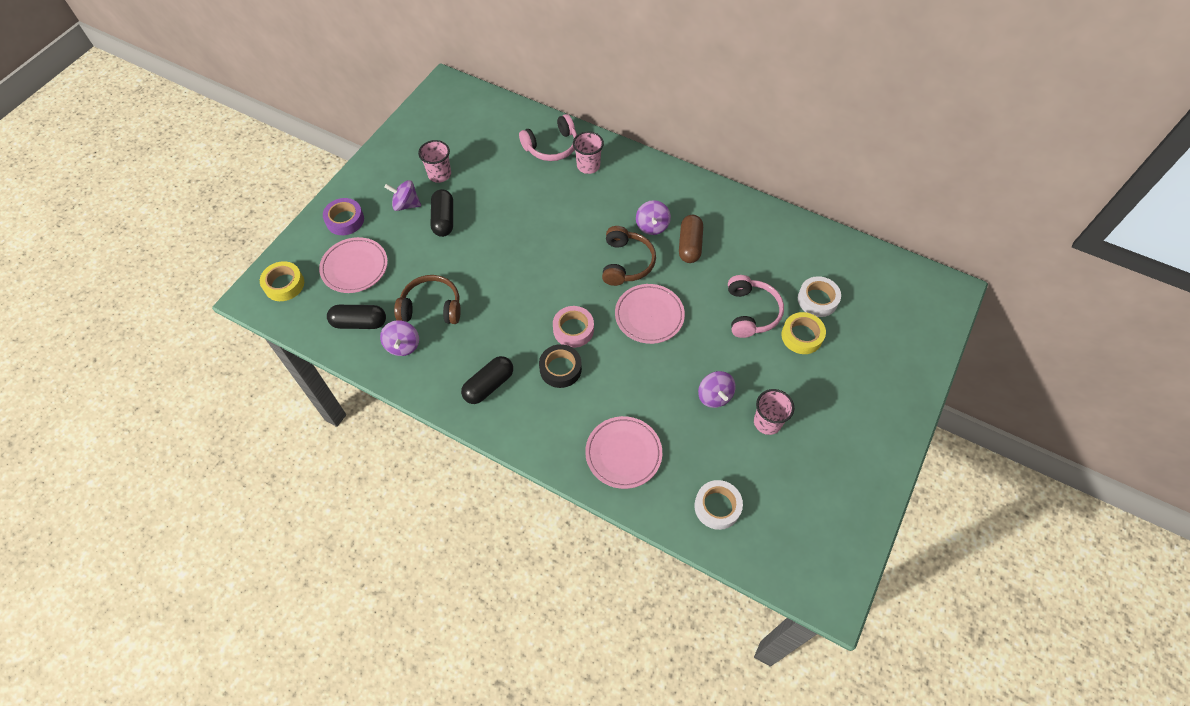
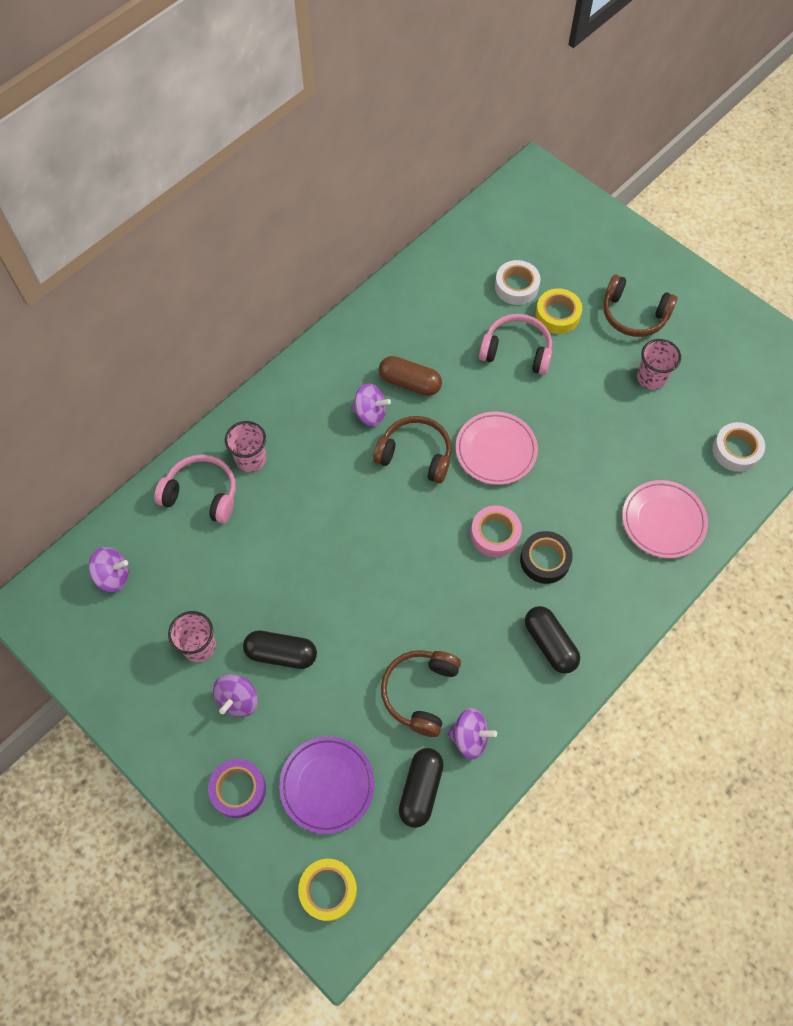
camera: 75 degrees left, 5 degrees up
(354, 267) = (327, 785): pink plate -> purple plate
(551, 146) = (202, 494): pink headphones -> pink headphones turned 60 degrees counterclockwise
(714, 396) = (611, 416): purple spinning top -> purple spinning top (113, 576)
(830, 397) = (633, 314): none -> brown headphones

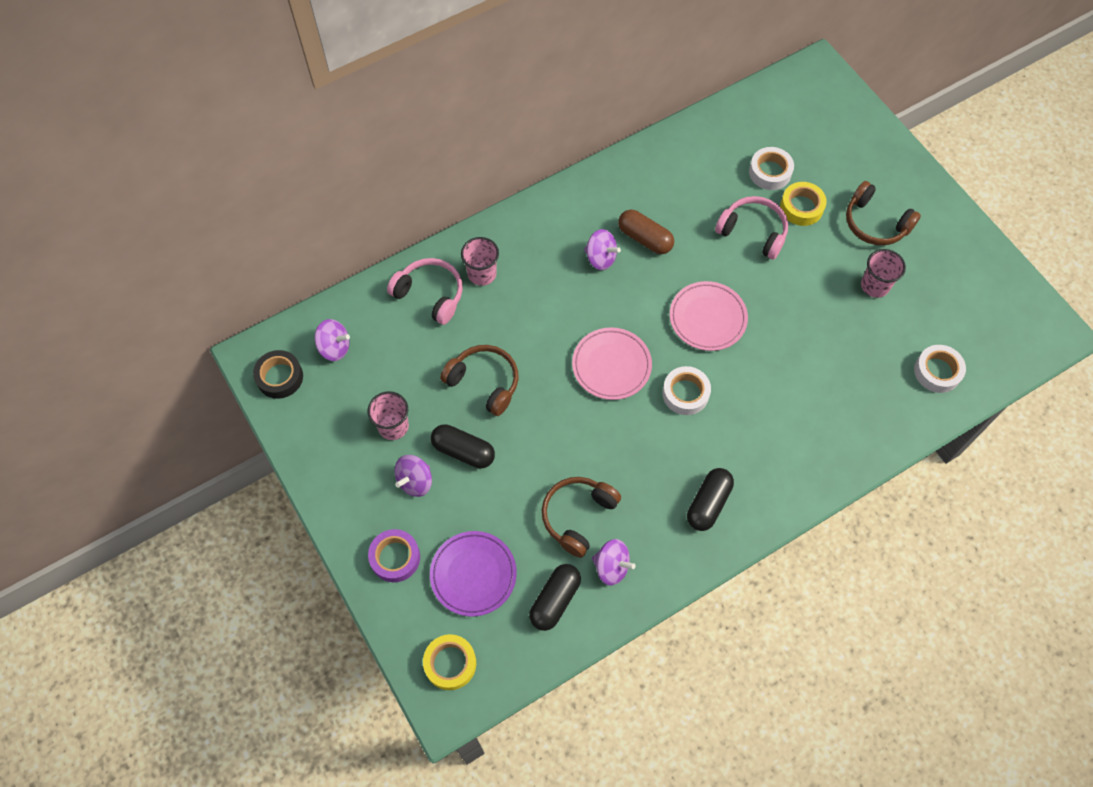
camera: 15 degrees right, 0 degrees up
(415, 455) = (632, 305): brown headphones -> brown headphones (484, 382)
(495, 534) = (685, 393): pink tape -> white tape
(545, 560) = (725, 428): black tape -> black tape (280, 377)
(550, 644) = (708, 503): black capsule -> black capsule turned 45 degrees clockwise
(663, 521) = (847, 420): pink plate -> pink plate (611, 365)

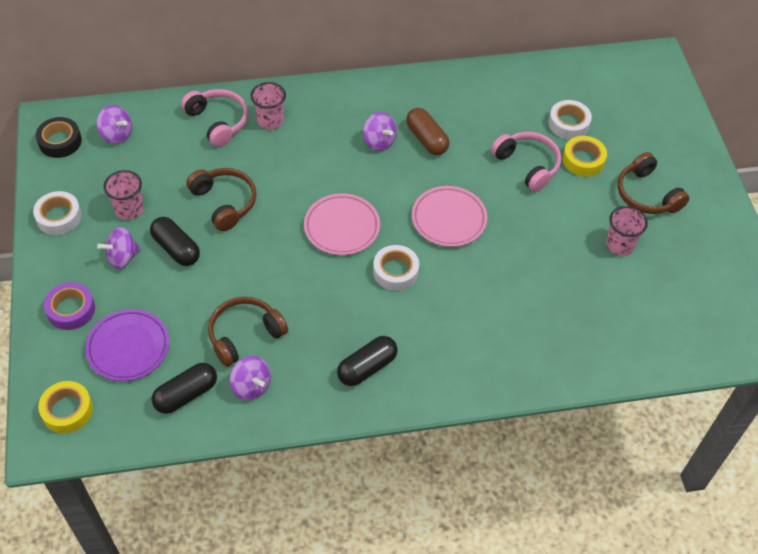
camera: 20 degrees right, 10 degrees down
(937, 371) = (643, 335): white tape -> white tape (59, 217)

